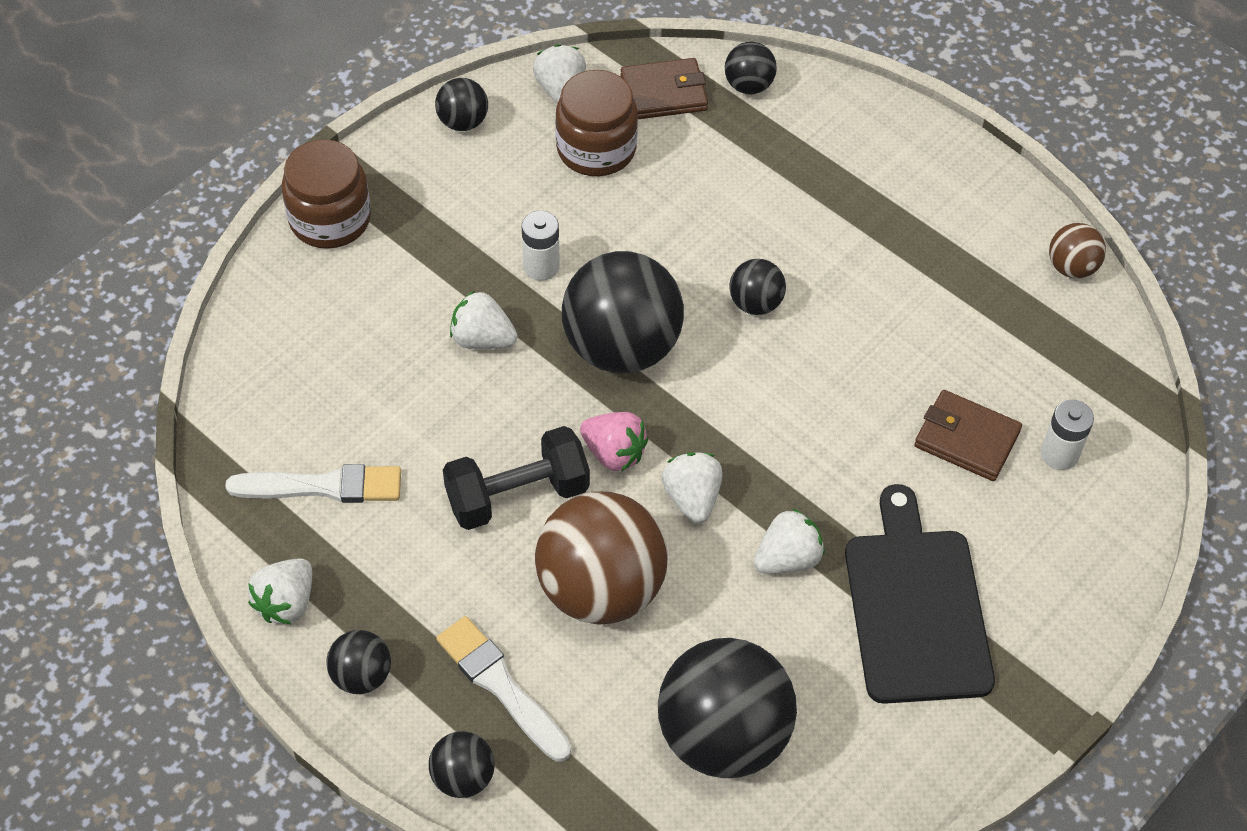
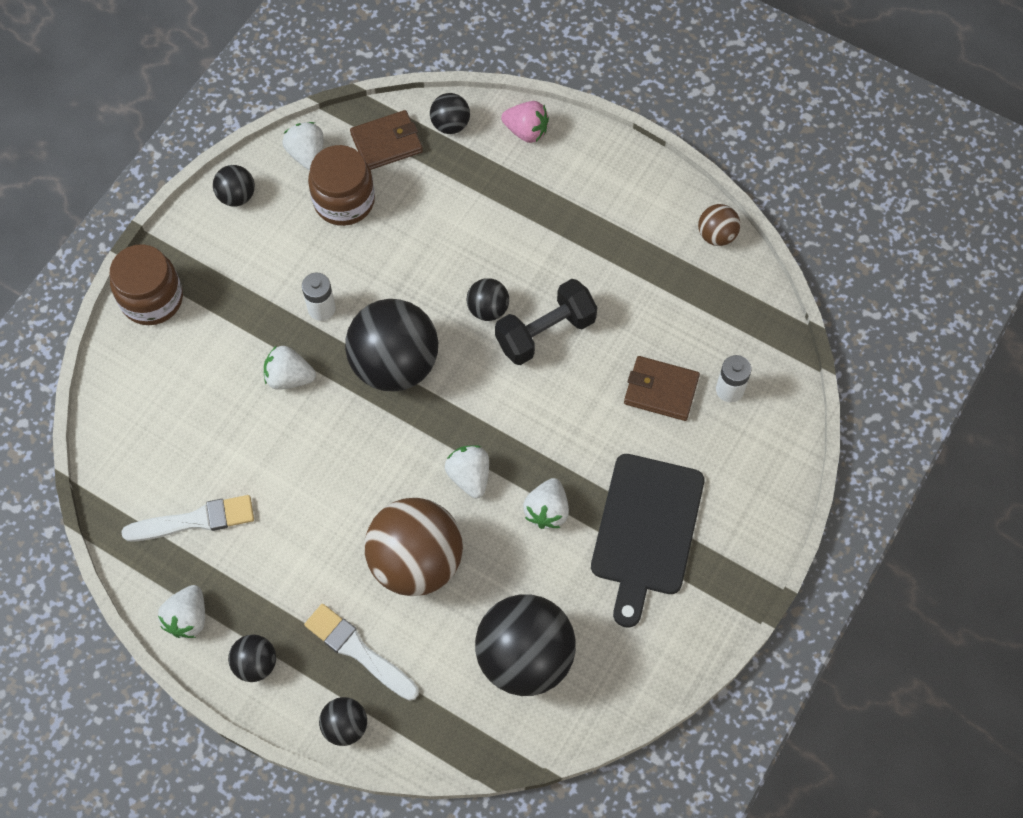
camera: 10 degrees left, 10 degrees up
(517, 495) = (341, 499): black dumbbell -> black dumbbell (545, 332)
(614, 453) = (405, 452): pink strawberry -> pink strawberry (526, 131)
(787, 558) = (547, 510): white strawberry -> white strawberry turned 150 degrees clockwise
(916, 607) = (645, 530): black cutting board -> black cutting board turned 150 degrees counterclockwise

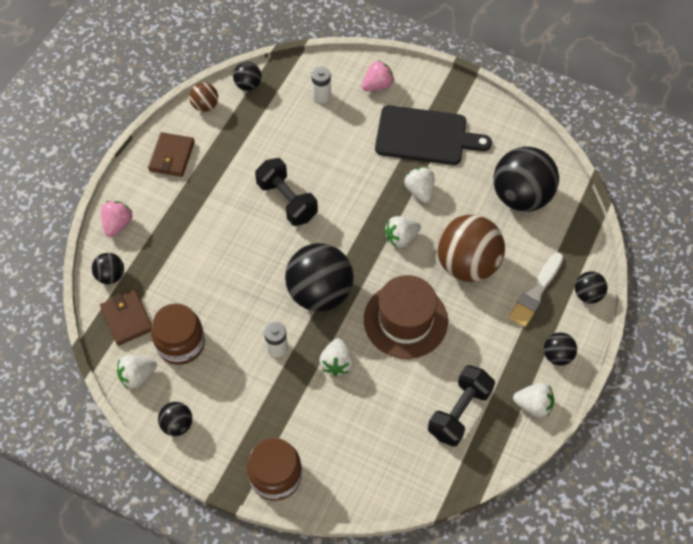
camera: 95 degrees left, 5 degrees down
(195, 520) = (459, 412): white brush -> black dumbbell
(339, 468) = (405, 320): none -> brown hat
(488, 309) = (270, 237): black ball -> black ball (248, 85)
(547, 510) = (419, 191): white strawberry -> white strawberry turned 120 degrees counterclockwise
(661, 390) = (325, 132): brown wallet -> brown wallet (172, 156)
(746, 470) = (377, 85): none -> pink strawberry

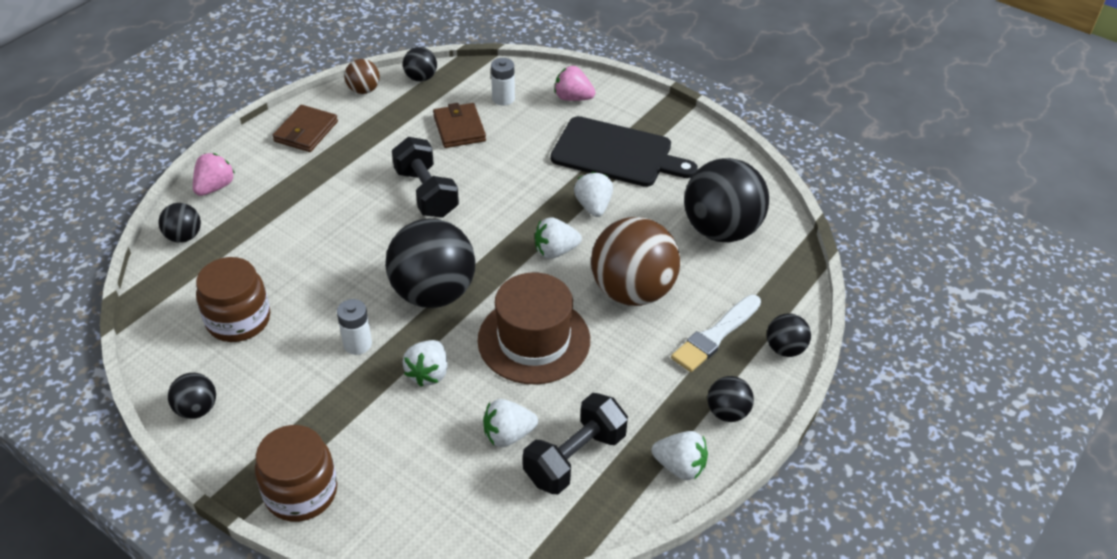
camera: 10 degrees right, 15 degrees down
(127, 319) = (184, 284): brown wallet -> brown wallet (459, 128)
(137, 376) = (170, 347): white strawberry -> white strawberry (508, 435)
(377, 85) = (573, 98): pink strawberry -> pink strawberry turned 135 degrees counterclockwise

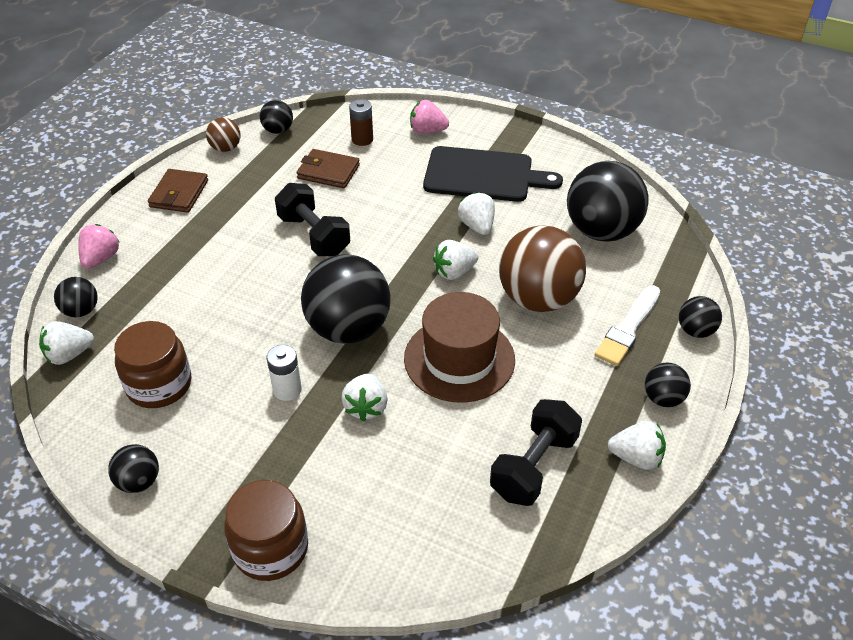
camera: 10 degrees left, 0 degrees up
(459, 128) = (328, 172): brown wallet -> brown wallet turned 45 degrees counterclockwise
(503, 99) = (362, 139): white battery -> brown battery
(508, 435) = (462, 455): white strawberry -> white strawberry (69, 355)

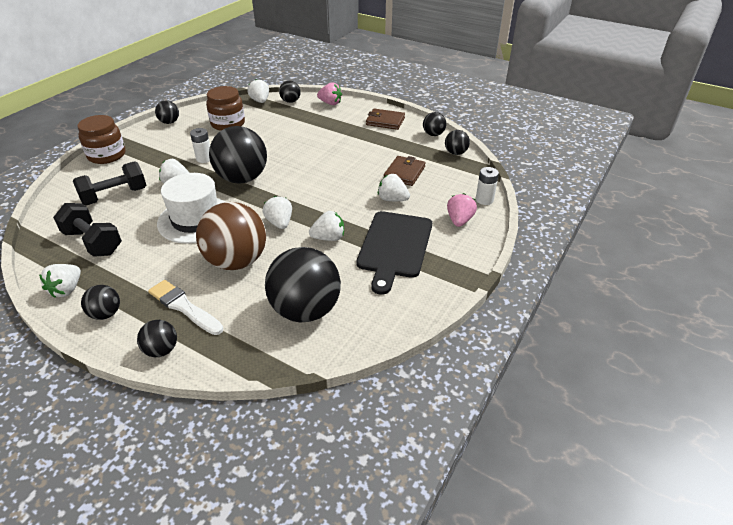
camera: 95 degrees right, 5 degrees down
(226, 148) = (433, 134): brown ball -> black ball
(314, 235) = (334, 167): black dumbbell -> black dumbbell (115, 196)
(362, 139) = (445, 188): brown battery -> none
(384, 113) = (484, 200): none -> white battery
(390, 180) = (392, 199): none -> white strawberry
(459, 359) = (196, 219): brown hat -> white hat

